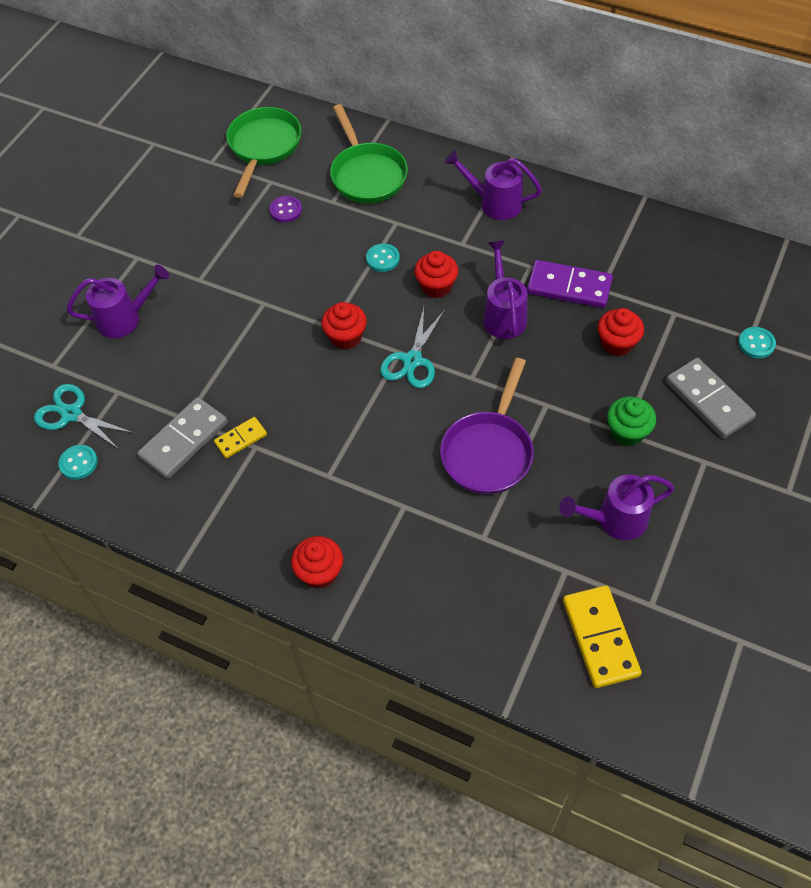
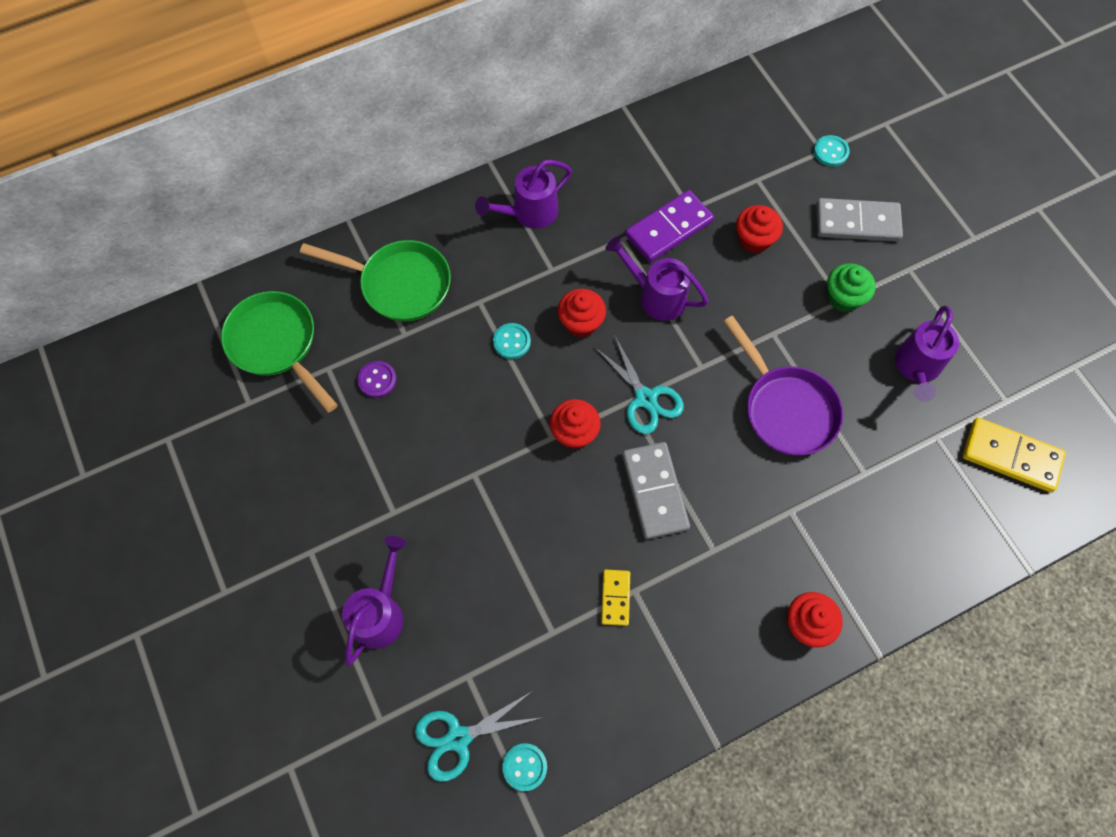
camera: 55 degrees left, 10 degrees up
(184, 440) = (576, 649): grey domino -> grey domino (654, 491)

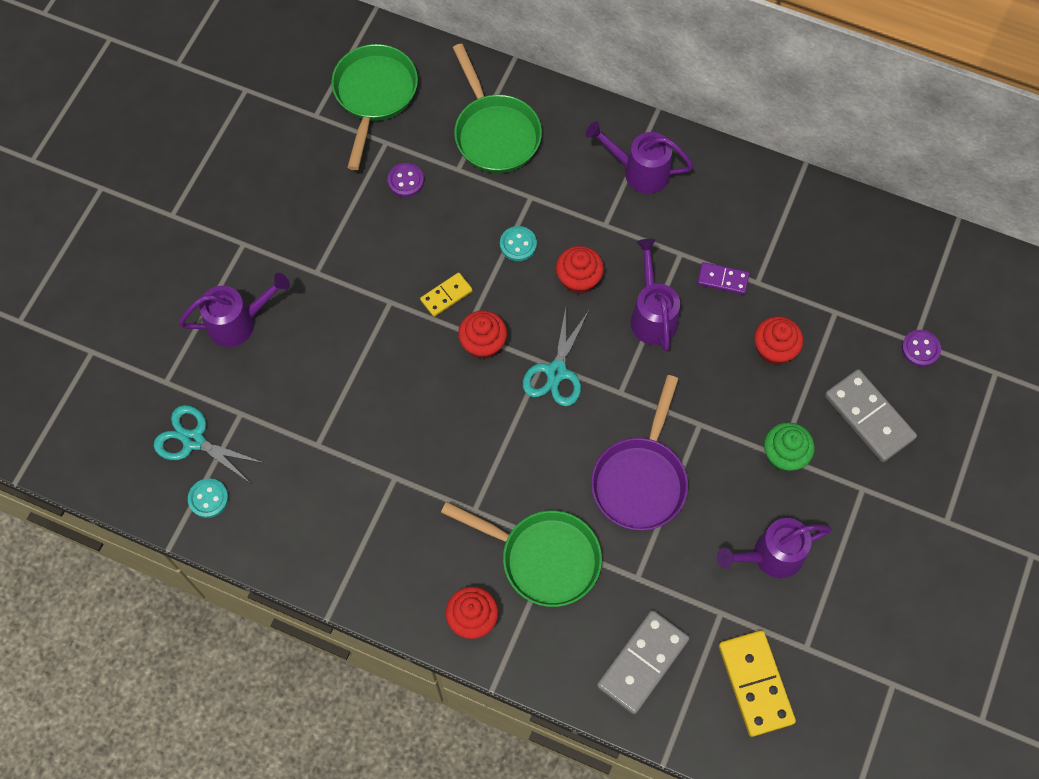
camera: 50 degrees right, 0 degrees up
(615, 598) = (379, 468): yellow domino -> yellow domino (446, 296)
(654, 491) = (485, 434): grey domino -> grey domino (642, 662)
(668, 228) = (722, 279): purple domino -> purple domino, size x0.56
(796, 529) = (543, 558): none -> green pan
(830, 152) = (920, 349): turquoise button -> purple button

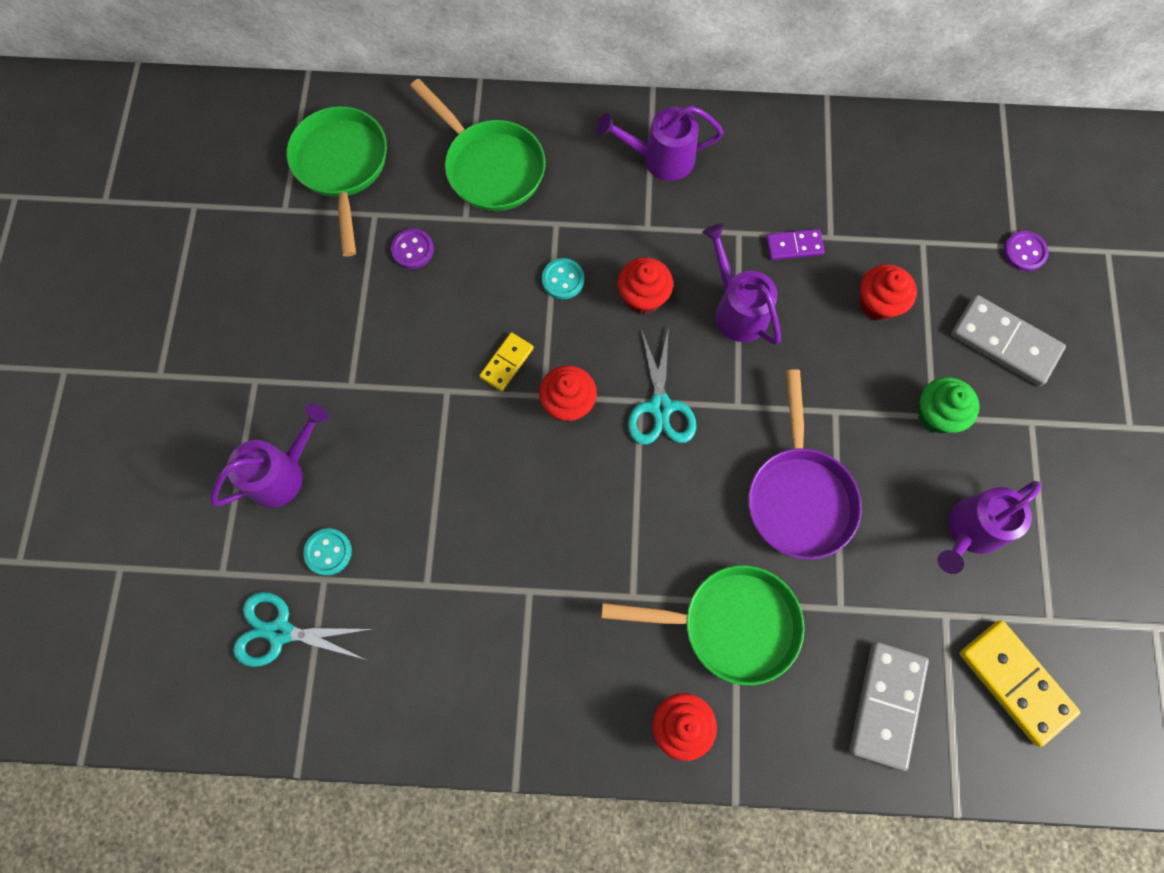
camera: 20 degrees left, 5 degrees up
(208, 498) = (323, 695): turquoise button -> turquoise button (328, 552)

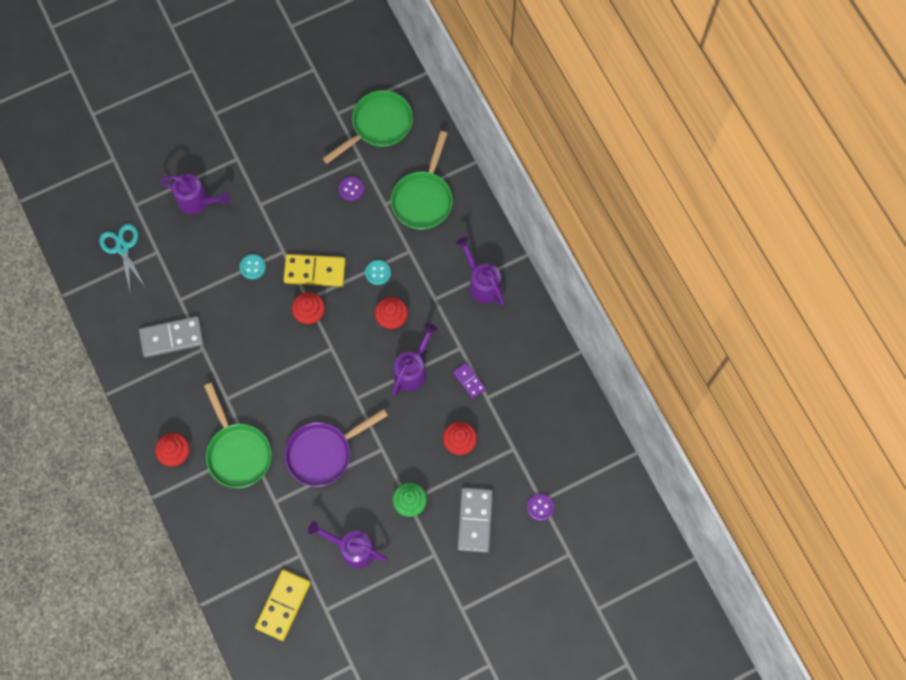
camera: 60 degrees right, 0 degrees up
(328, 552) = (171, 246): turquoise button -> turquoise button (252, 267)
(507, 363) = (315, 271): yellow domino -> yellow domino, size x1.79
(660, 407) = (333, 360): turquoise scissors -> none
(886, 705) = (237, 546): grey domino -> grey domino (172, 337)

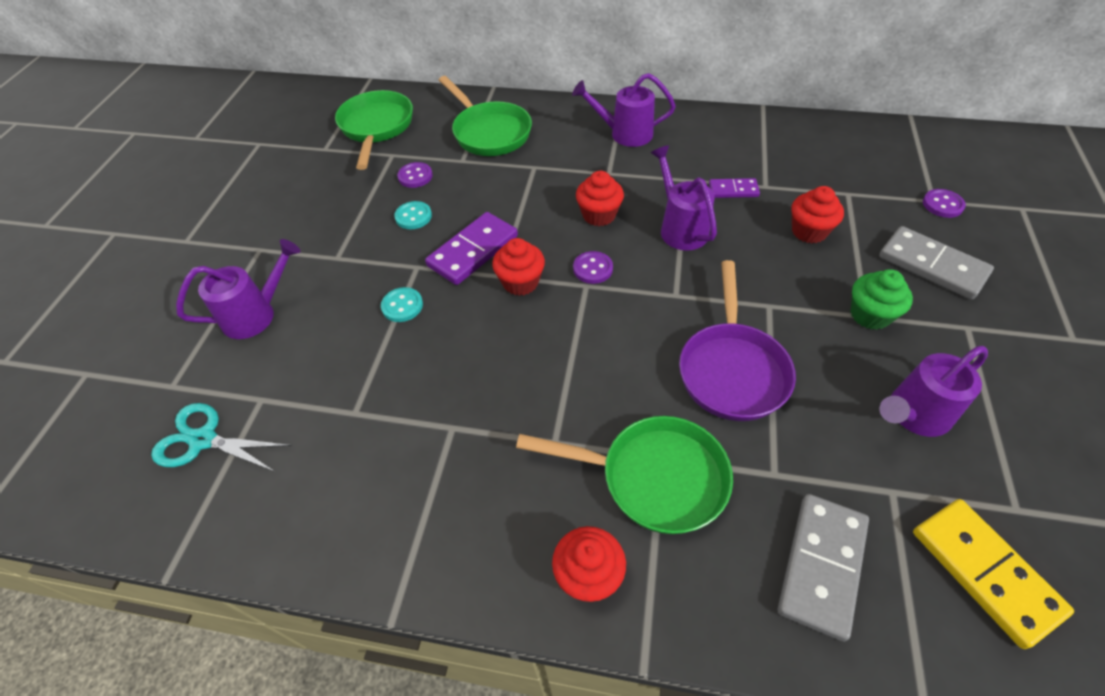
camera: 50 degrees left, 20 degrees down
(172, 337) = (397, 458): grey domino -> grey domino (821, 565)
(315, 271) = (473, 251): yellow domino -> purple domino
(346, 343) = (593, 269): none -> purple button
(378, 273) = (532, 201): turquoise button -> turquoise button (413, 216)

